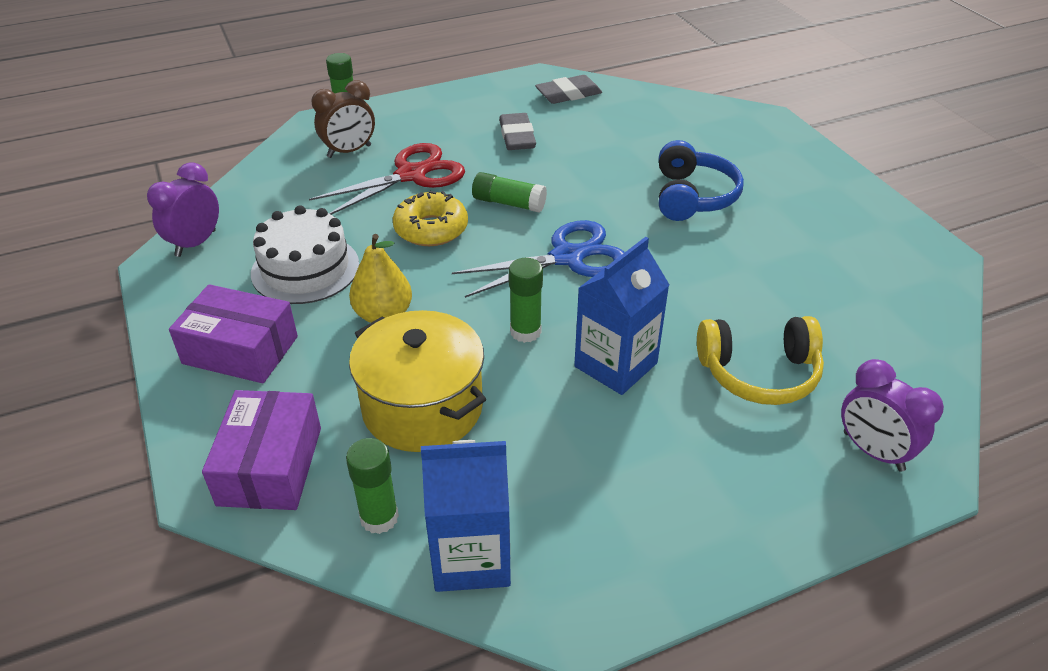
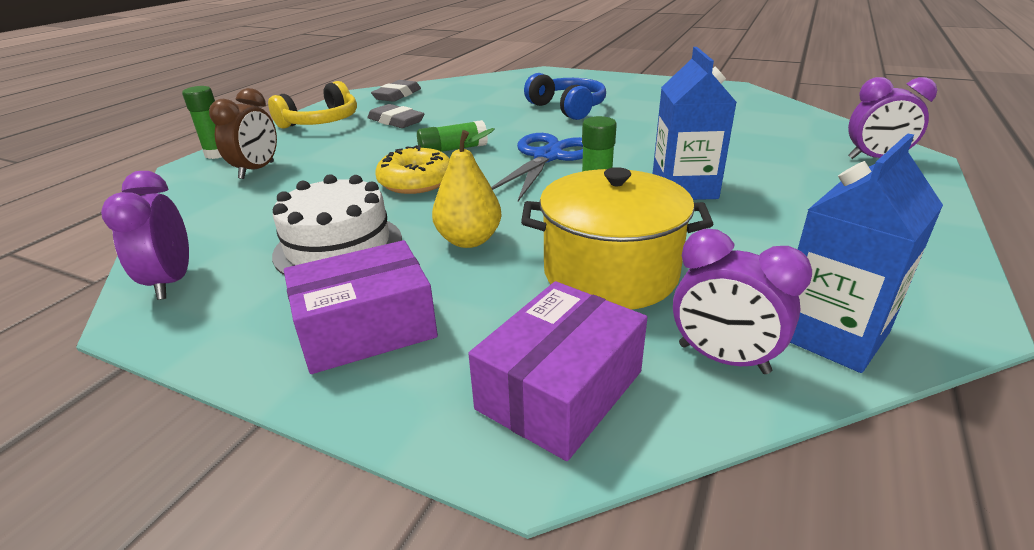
camera: 40 degrees left, 10 degrees down
(270, 466) = (560, 390): purple box -> purple box turned 75 degrees clockwise
(379, 517) = (723, 358): green glue stick -> purple clock
(411, 175) = (343, 163): red scissors -> none
(759, 373) = (761, 156): yellow headphones -> yellow headphones (321, 122)

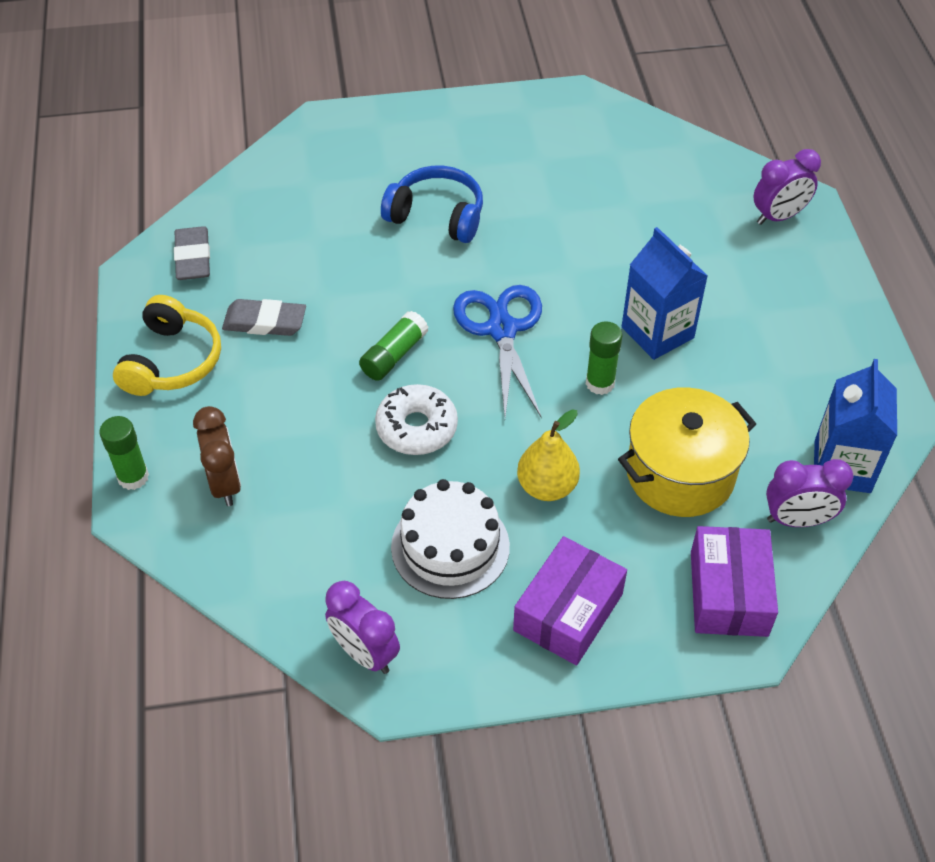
camera: 35 degrees left, 20 degrees up
(416, 182) = (416, 428): yellow donut -> white donut

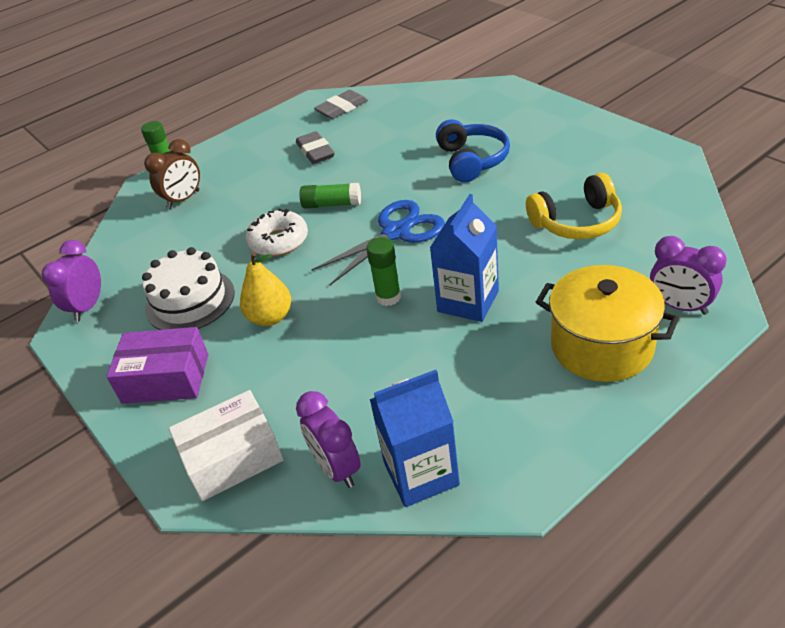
camera: 65 degrees right, 10 degrees down
(172, 361) = (259, 141): yellow headphones -> yellow headphones (577, 222)
(680, 473) = (333, 377): yellow pot -> yellow pot (601, 346)
(729, 593) = (232, 457): purple box -> white box

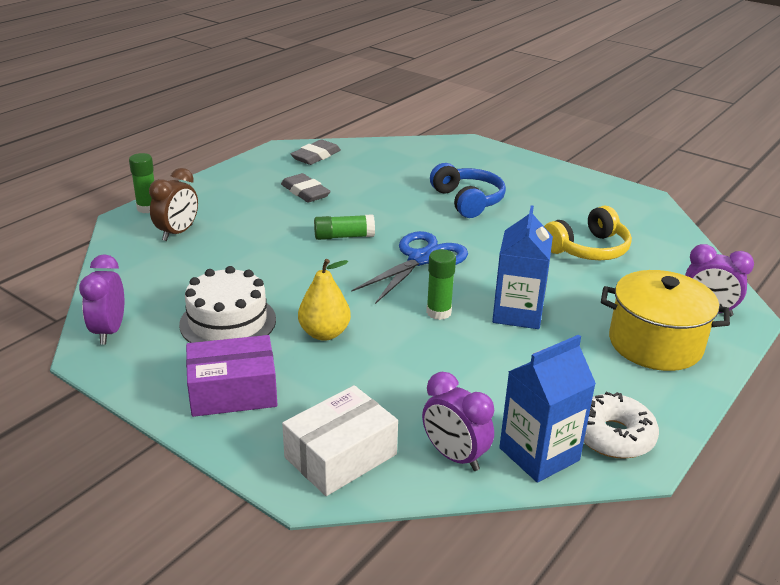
camera: 20 degrees left, 10 degrees down
(279, 241) = (302, 268): white donut -> white donut (613, 436)

